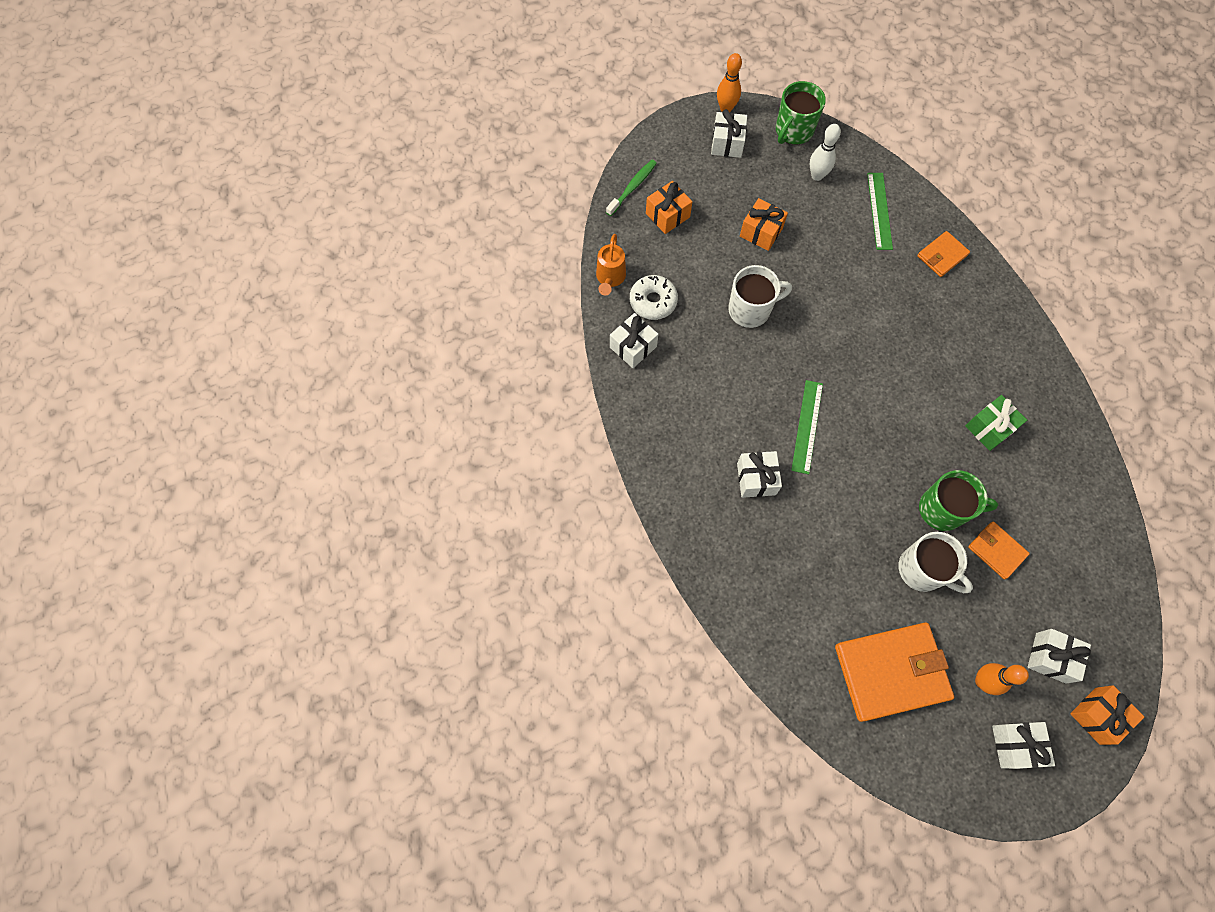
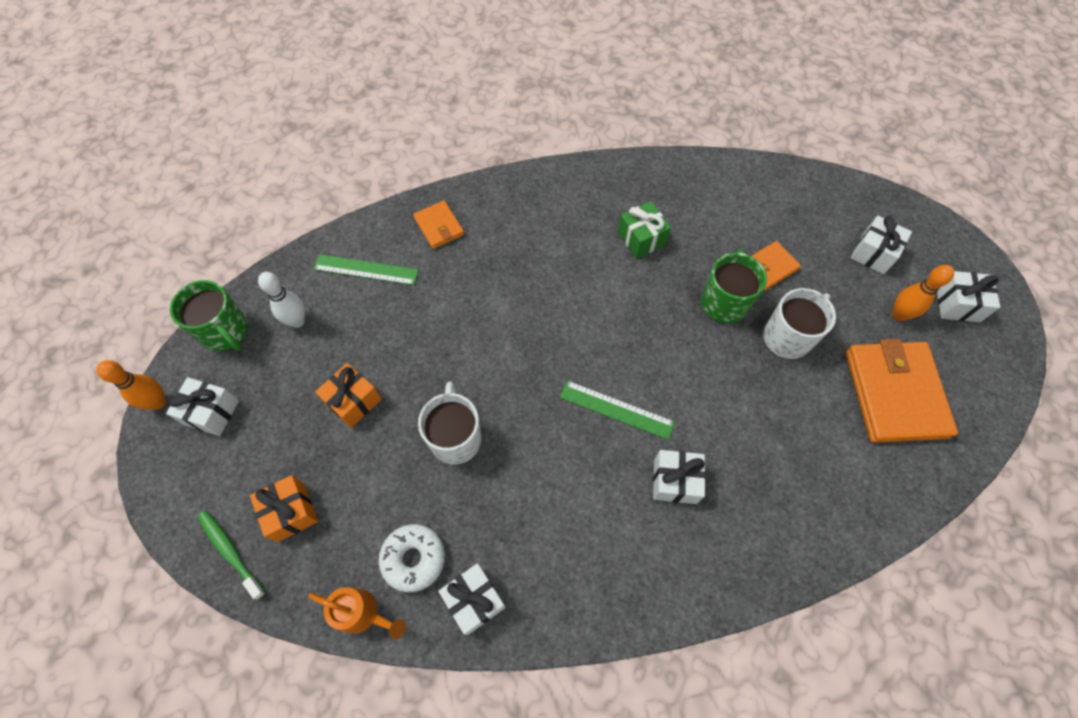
camera: 80 degrees left, 5 degrees down
(1097, 716) = (924, 233): orange gift -> none

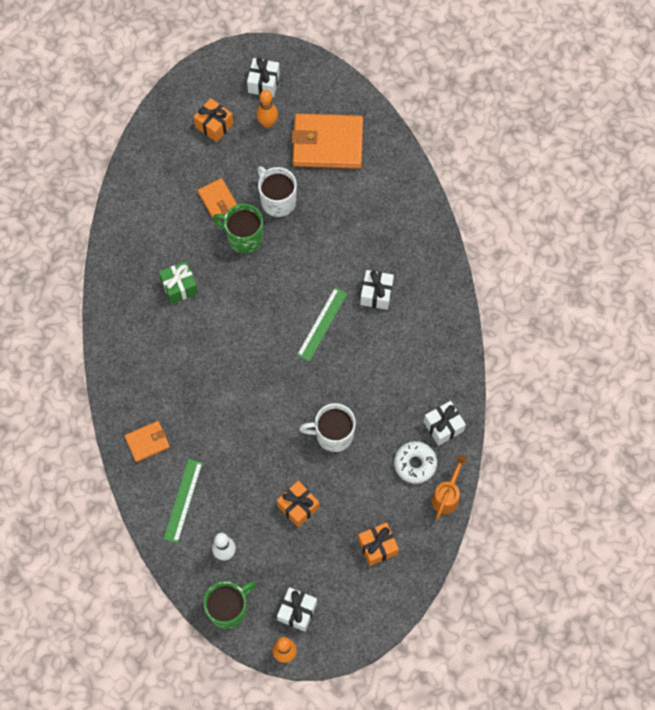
camera: 85 degrees left, 5 degrees up
(231, 552) = (402, 585): green toothbrush -> none
(873, 253) = (214, 125): white gift -> orange gift

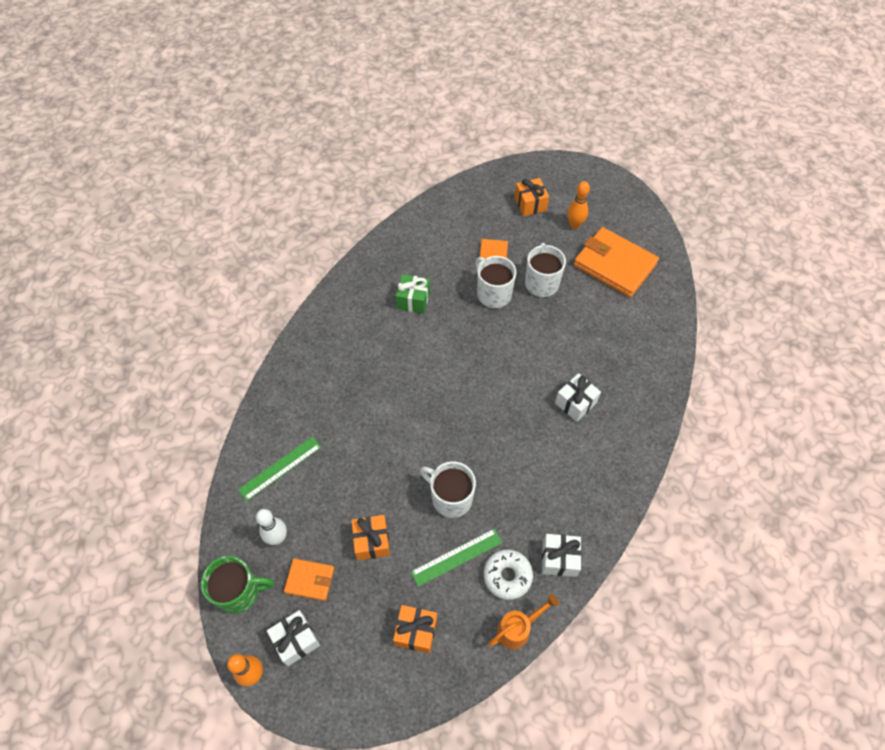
camera: 35 degrees right, 10 degrees down
(147, 442) = (291, 401): orange wallet -> orange wallet (310, 580)
(243, 237) = (493, 294): green mug -> white mug
(264, 83) = (592, 196): white gift -> none
(322, 324) = (509, 398): green ruler -> green ruler (457, 557)

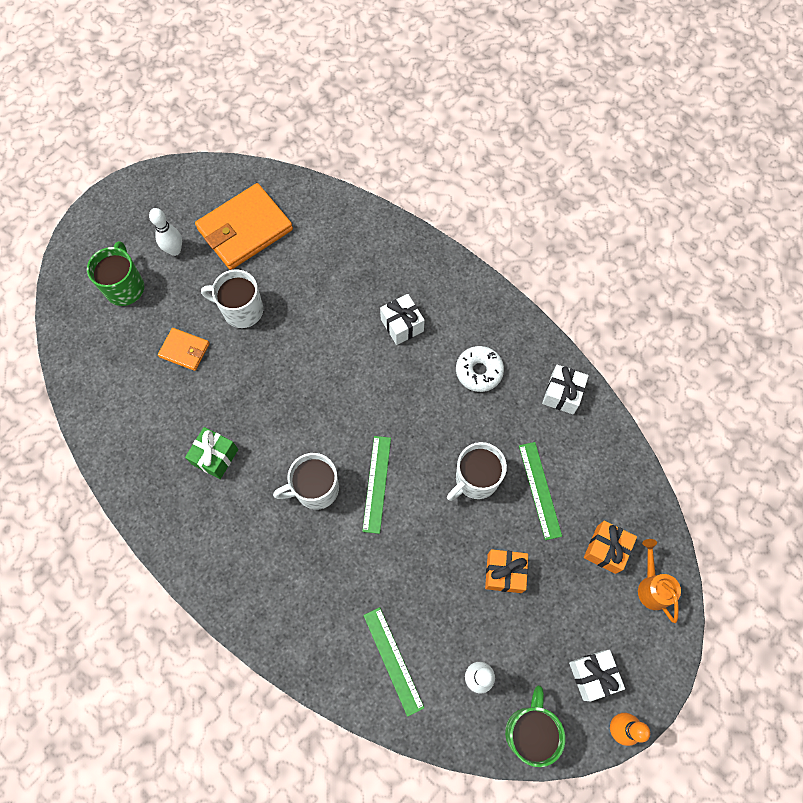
camera: 75 degrees left, 10 degrees up
(310, 580) = (532, 649): orange wallet -> none
(424, 419) = (376, 484): none -> green ruler
(493, 294) = (238, 365): white mug -> white mug (315, 489)
(507, 576) = (569, 447): white donut -> white donut (479, 371)
(517, 629) = (621, 452): orange watering can -> orange watering can (652, 587)
(530, 204) = (125, 287): orange gift -> green mug
(574, 225) = (175, 250): orange bowling pin -> white bowling pin

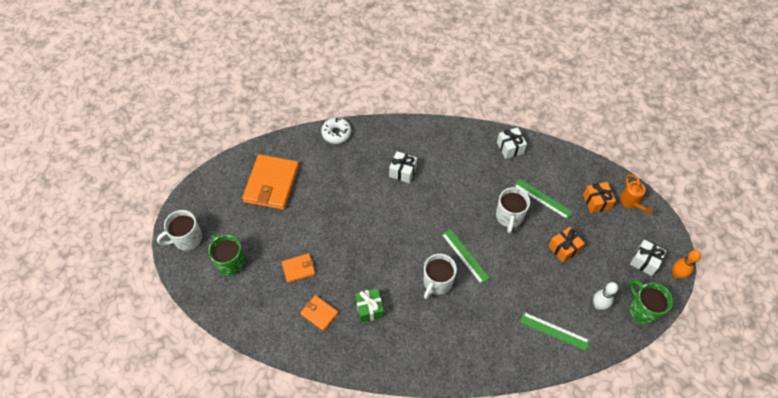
camera: 40 degrees left, 10 degrees down
(159, 418) = (319, 313): none -> orange wallet
(175, 250) = (241, 222): white bowling pin -> none
(241, 310) = (310, 225): white mug -> white mug (187, 239)
(479, 371) = (461, 166): white donut -> white donut (336, 133)
(652, 587) = (630, 202): orange watering can -> orange watering can turned 135 degrees counterclockwise

